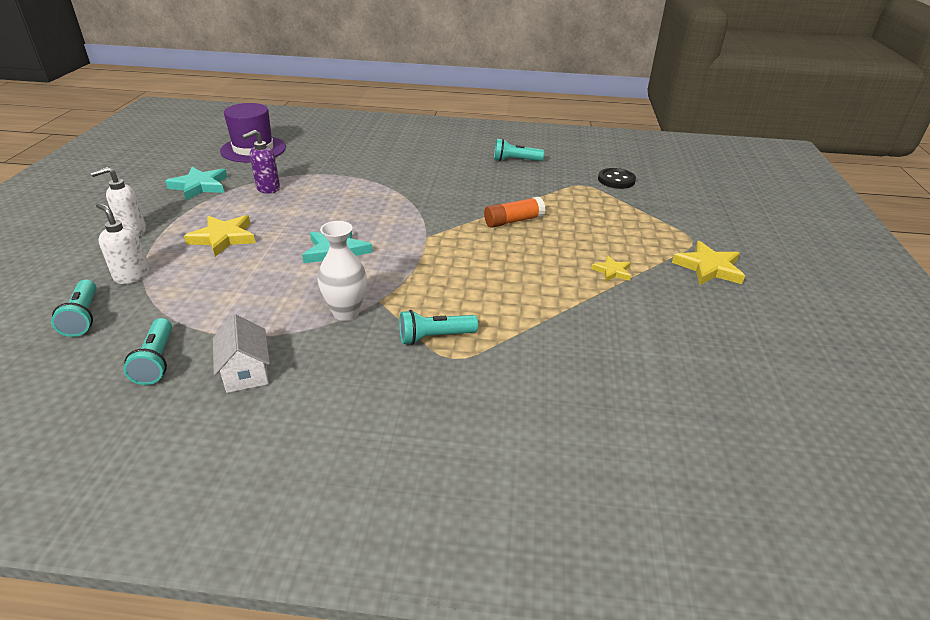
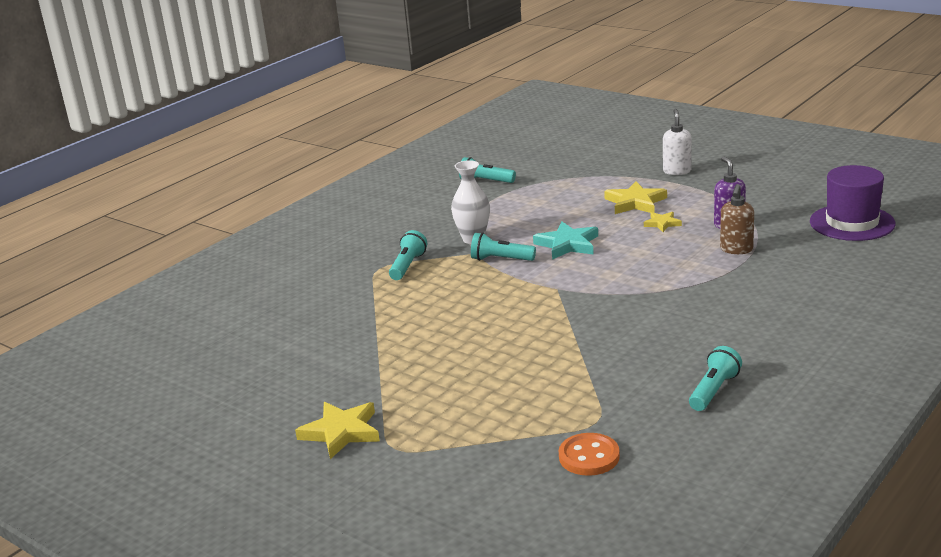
camera: 125 degrees right, 10 degrees down
(83, 317) = (558, 161): turquoise flashlight -> turquoise flashlight (500, 259)
(132, 276) = (601, 173): white soap dispenser -> none
(199, 186) = (757, 195): turquoise star -> none
(246, 372) = (444, 204): white house -> none
(316, 179) = (736, 250): none -> brown soap dispenser
(513, 221) = (545, 342): orange glue stick -> none
(612, 271) = (399, 369): yellow star -> yellow star (662, 223)
(616, 180) = (589, 457): black button -> orange button

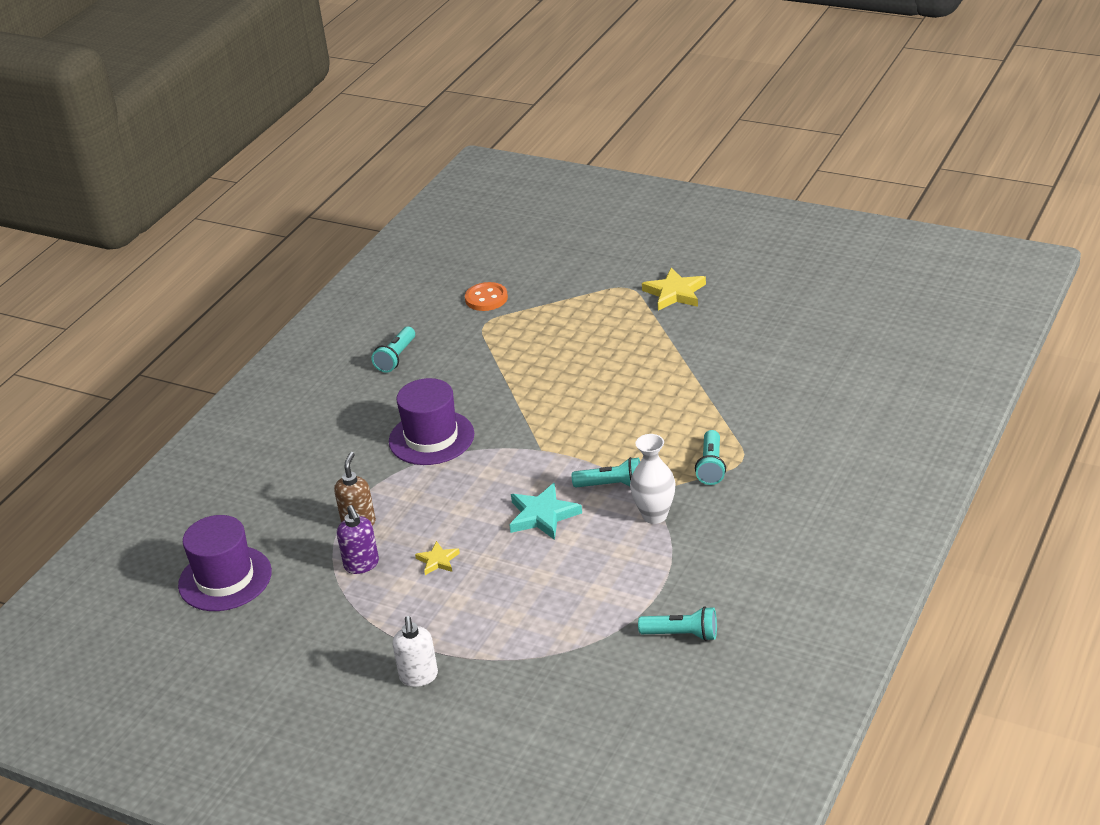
camera: 170 degrees right, 10 degrees up
(635, 202) = (472, 600): yellow star -> none
(668, 306) = (431, 438): none -> purple hat

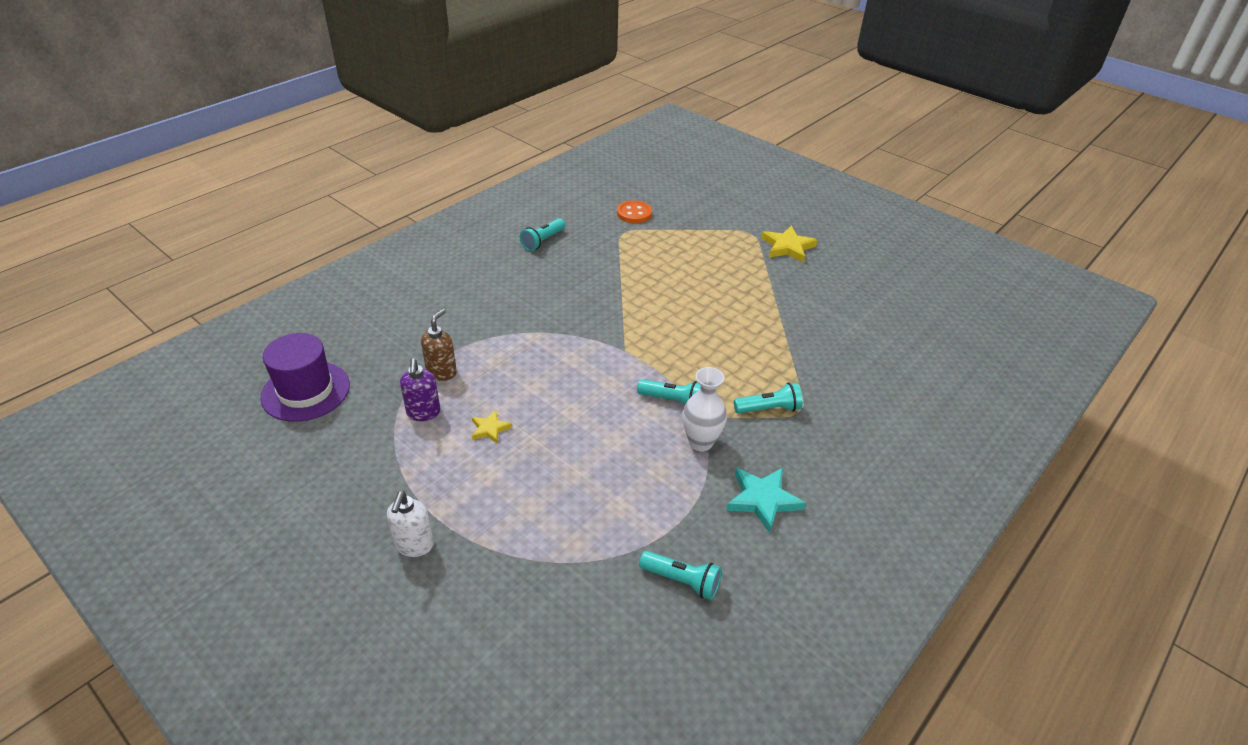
camera: 10 degrees right, 5 degrees up
(431, 438) = (538, 314): purple hat -> none
(542, 515) = (600, 412): turquoise star -> turquoise star (762, 500)
(711, 466) = (769, 409): turquoise flashlight -> turquoise flashlight turned 120 degrees counterclockwise

